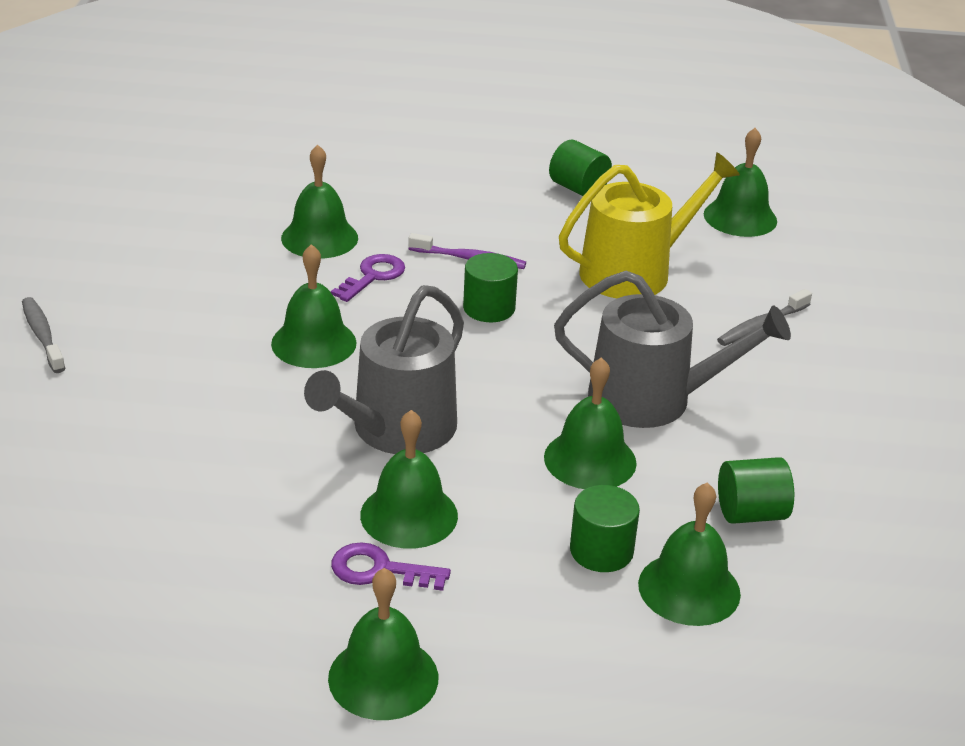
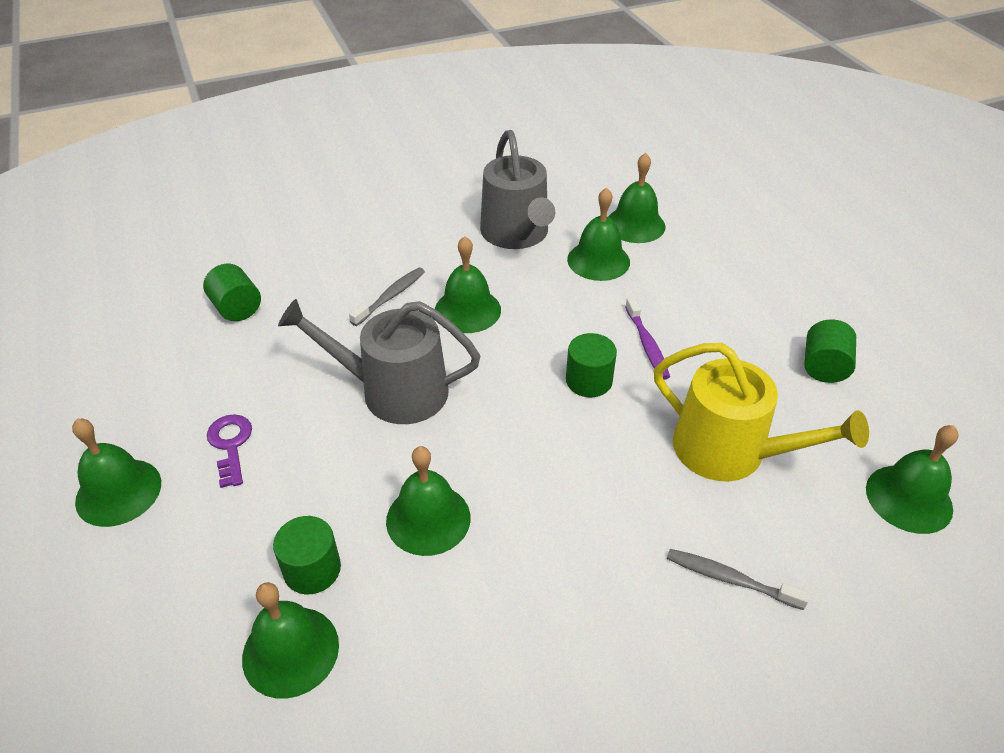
camera: 65 degrees right, 10 degrees up
(42, 335) = (388, 202): grey toothbrush -> grey toothbrush (391, 296)
(373, 276) = (574, 304): purple key -> none
(409, 515) = (299, 436): green bell -> green bell (635, 225)
(652, 399) = (543, 532): grey watering can -> grey watering can (517, 234)
(751, 513) = (420, 667): green cylinder -> green cylinder (237, 308)

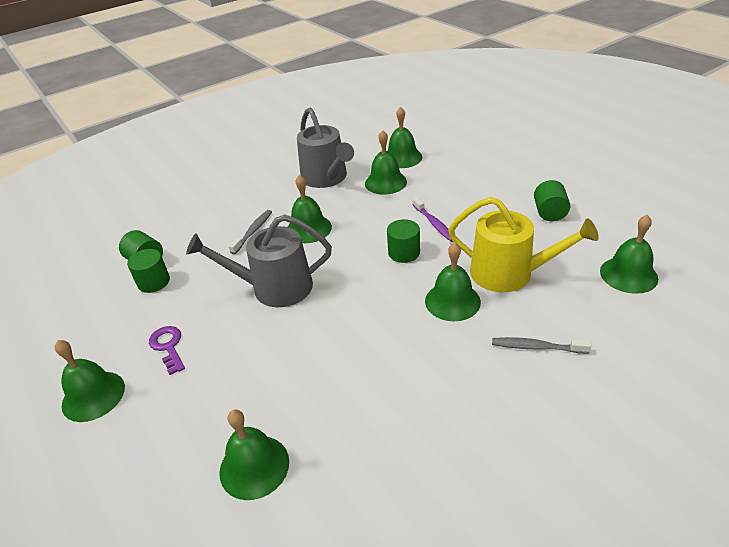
camera: 10 degrees left, 5 degrees down
(312, 569) = (253, 410): green cylinder -> green cylinder (154, 282)
(428, 519) = (324, 359): green bell -> green bell (452, 301)

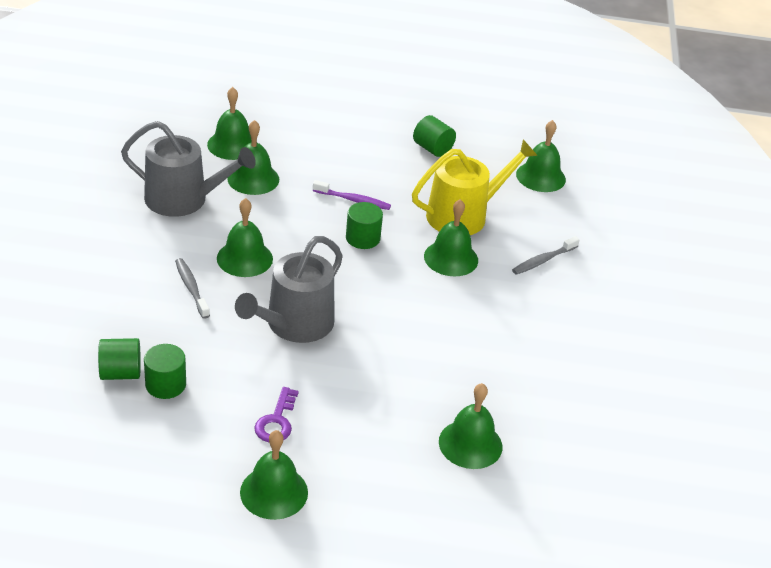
camera: 55 degrees left, 0 degrees up
(168, 347) = (276, 421): purple key -> purple key turned 90 degrees counterclockwise

